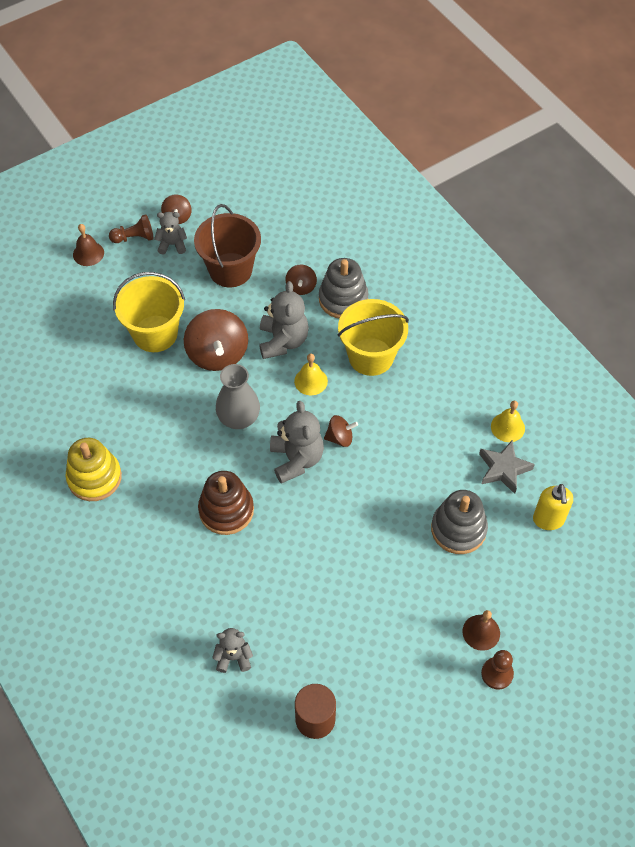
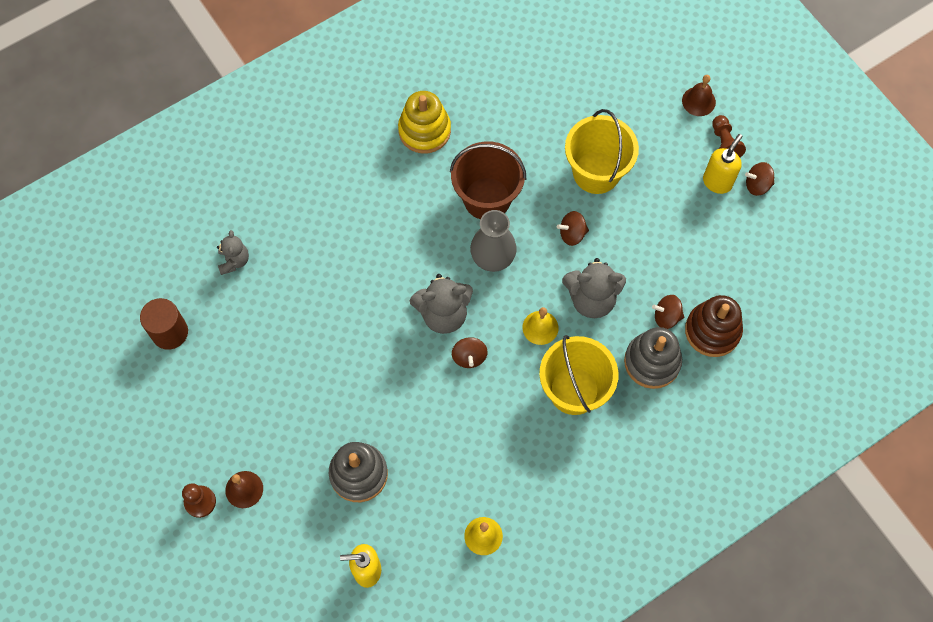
camera: 90 degrees right, 10 degrees up
(172, 244) = (717, 182): grey teddy bear -> yellow soap dispenser
(217, 354) = (572, 234): brown spinning top -> brown spinning top, size x0.51
(226, 510) = (386, 249): brown stacking toy -> brown stacking toy (712, 331)
(230, 270) = (686, 242): brown bucket -> brown bucket (487, 198)
(503, 469) = (430, 527): grey star -> none

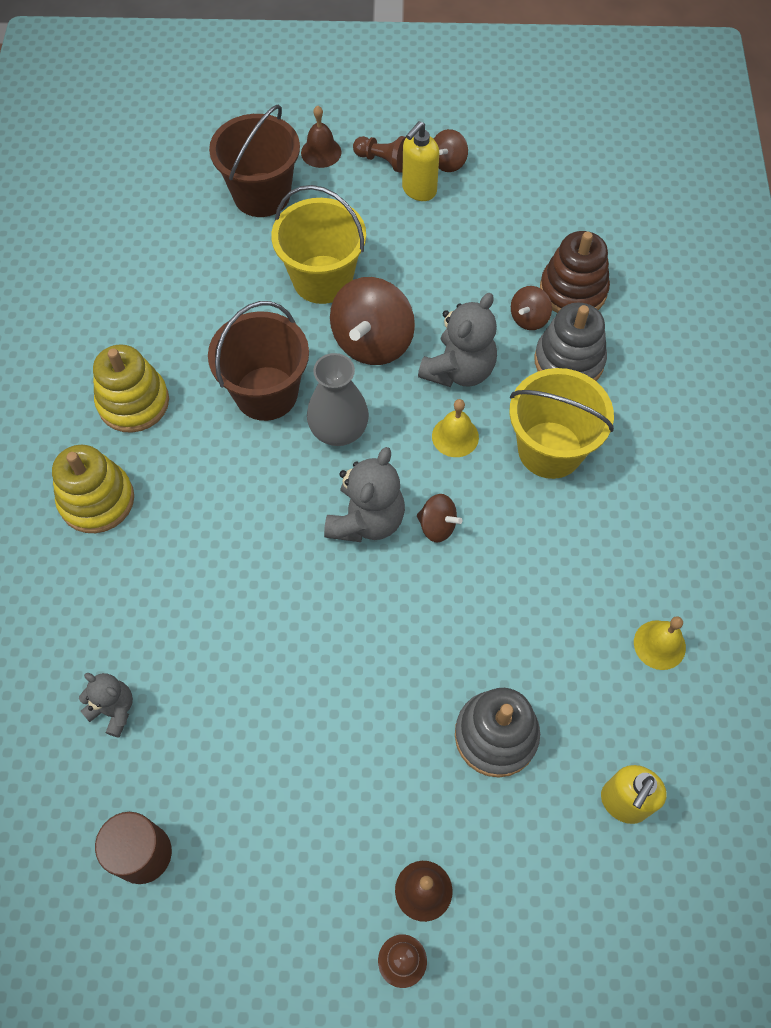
camera: 55 degrees left, 5 degrees down
(348, 159) = (97, 500): none -> yellow stacking toy
(572, 234) = (372, 342): brown spinning top -> brown spinning top, size x1.97
(633, 91) = (262, 195): none -> brown bucket
(717, 182) = (419, 190): yellow soap dispenser -> yellow soap dispenser turned 120 degrees counterclockwise

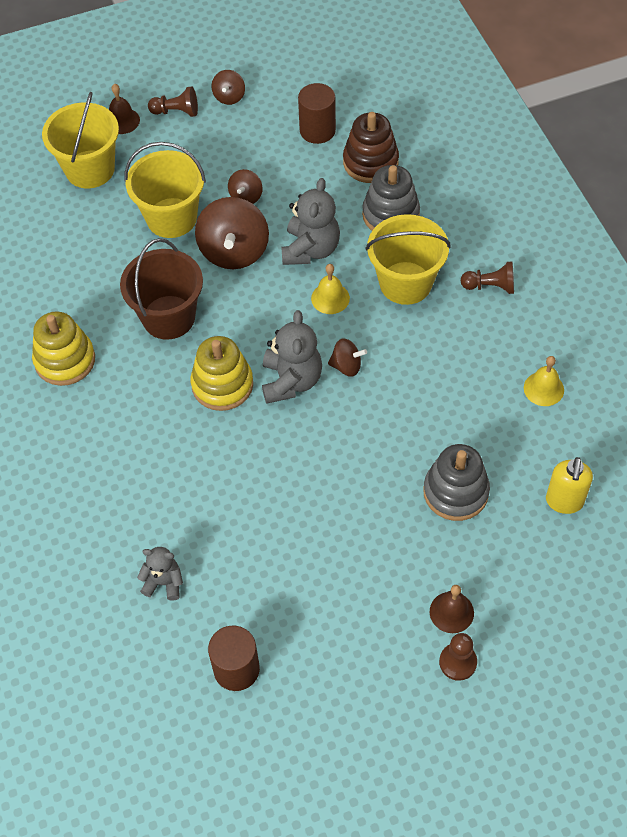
camera: 20 degrees left, 5 degrees down
(97, 500) = (73, 441): yellow stacking toy -> yellow stacking toy (222, 385)
(262, 195) = (90, 169): brown bucket -> yellow bucket
(339, 430) = (239, 324): grey vase -> none
(419, 190) = (216, 125): yellow soap dispenser -> none
(529, 233) = (317, 130): none -> brown cylinder
(529, 318) = (346, 194): brown spinning top -> brown spinning top (246, 196)
(649, 490) = (490, 286): none -> brown pawn

